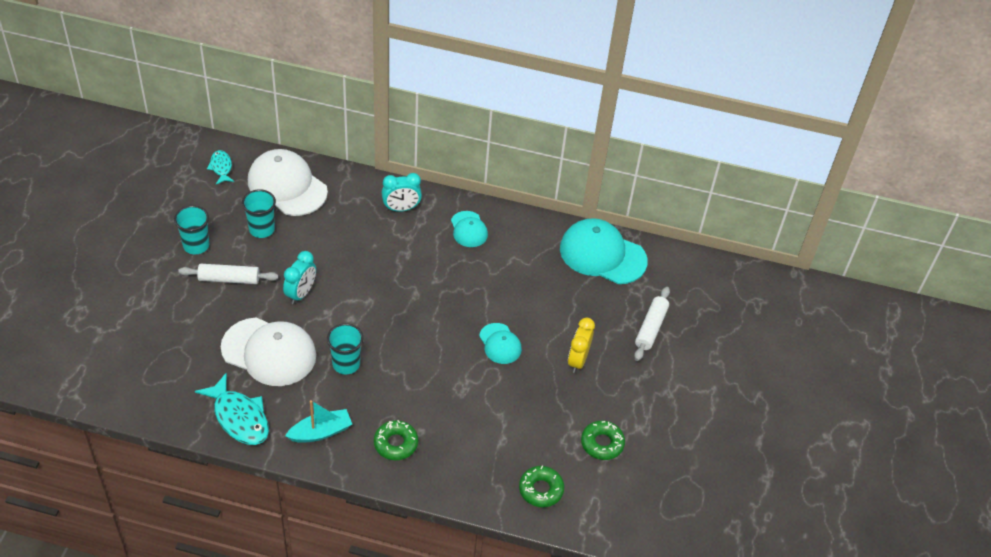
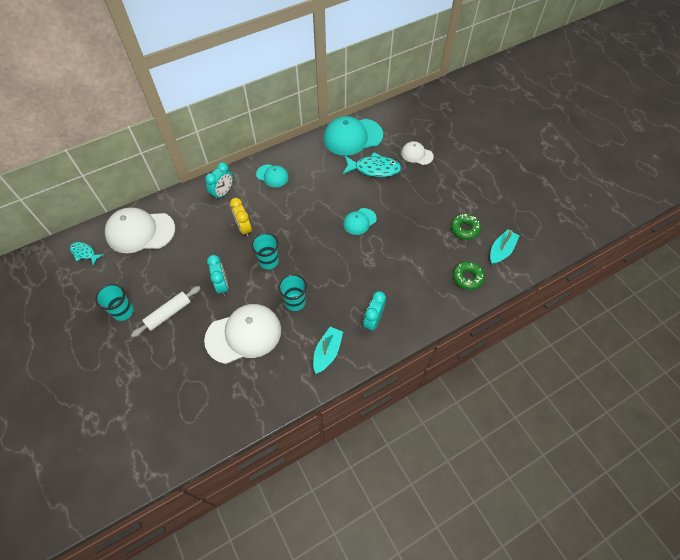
camera: 40 degrees left, 10 degrees up
(239, 417) = (272, 388): turquoise fish -> turquoise fish (374, 169)
(262, 229) = (154, 268): turquoise cup -> turquoise cup (269, 261)
(396, 443) = (373, 321): green donut -> turquoise clock
(500, 344) = (359, 221): turquoise cap -> turquoise cap turned 120 degrees clockwise
(577, 360) = (405, 198): yellow clock -> yellow clock (244, 228)
(613, 497) = (501, 251): none -> turquoise boat
(651, 328) = (416, 154): white rolling pin -> white cap

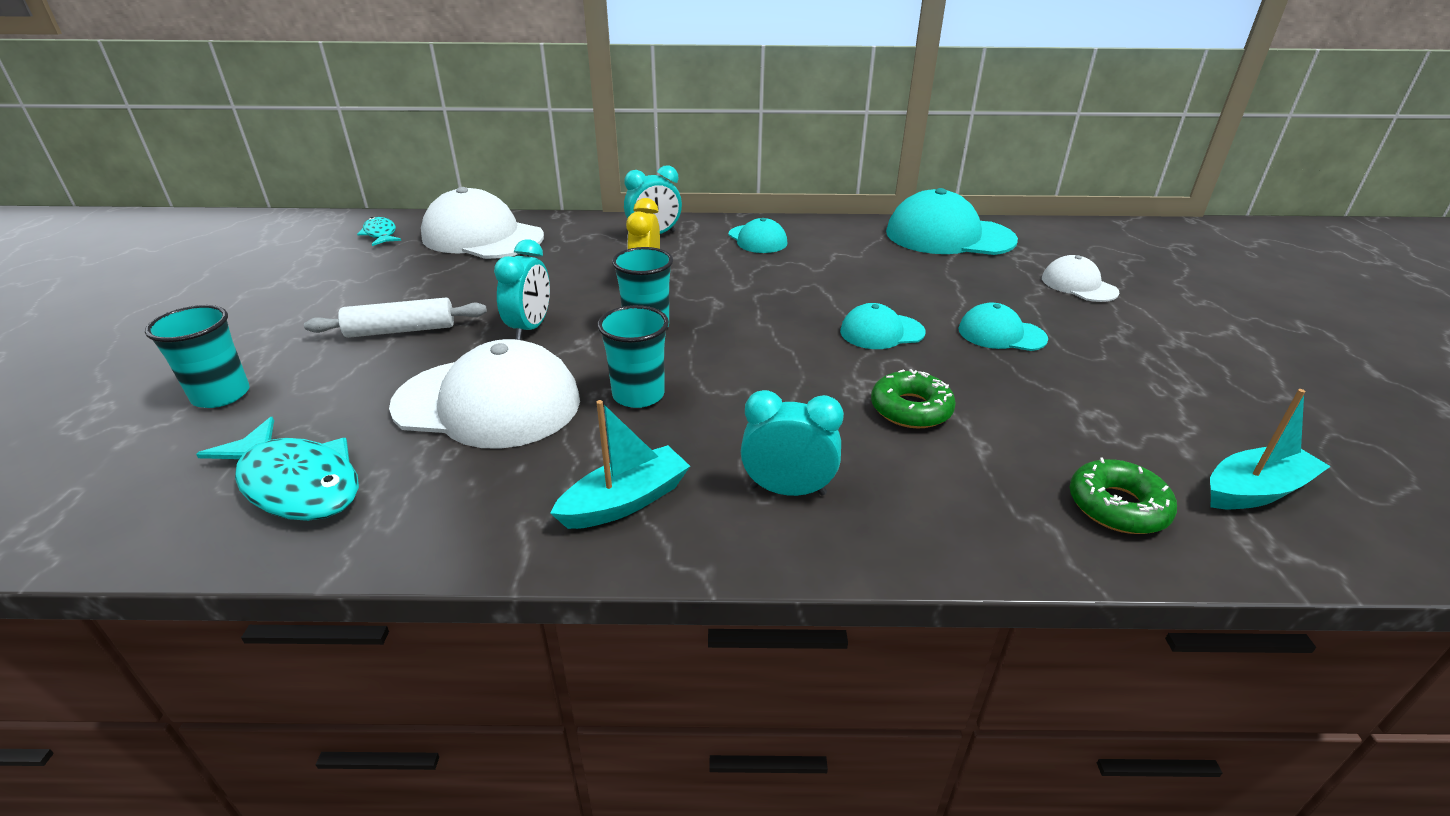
camera: 30 degrees right, 25 degrees down
(123, 311) = (341, 304): turquoise cup -> turquoise cup (221, 395)
(373, 321) = (788, 490): turquoise clock -> turquoise clock turned 45 degrees clockwise
(374, 169) = (966, 279): turquoise fish -> turquoise fish (296, 483)
(402, 202) = (1001, 334): none -> turquoise cap
(464, 229) = (1151, 418): green donut -> green donut (911, 409)

